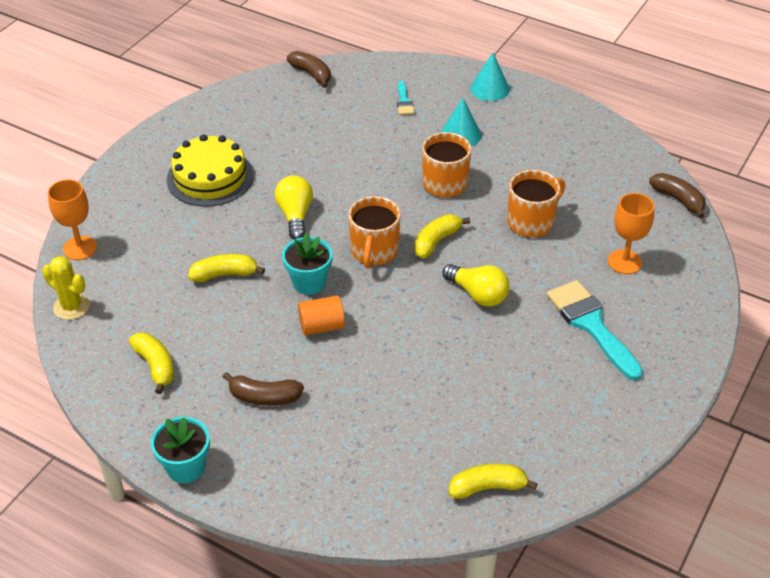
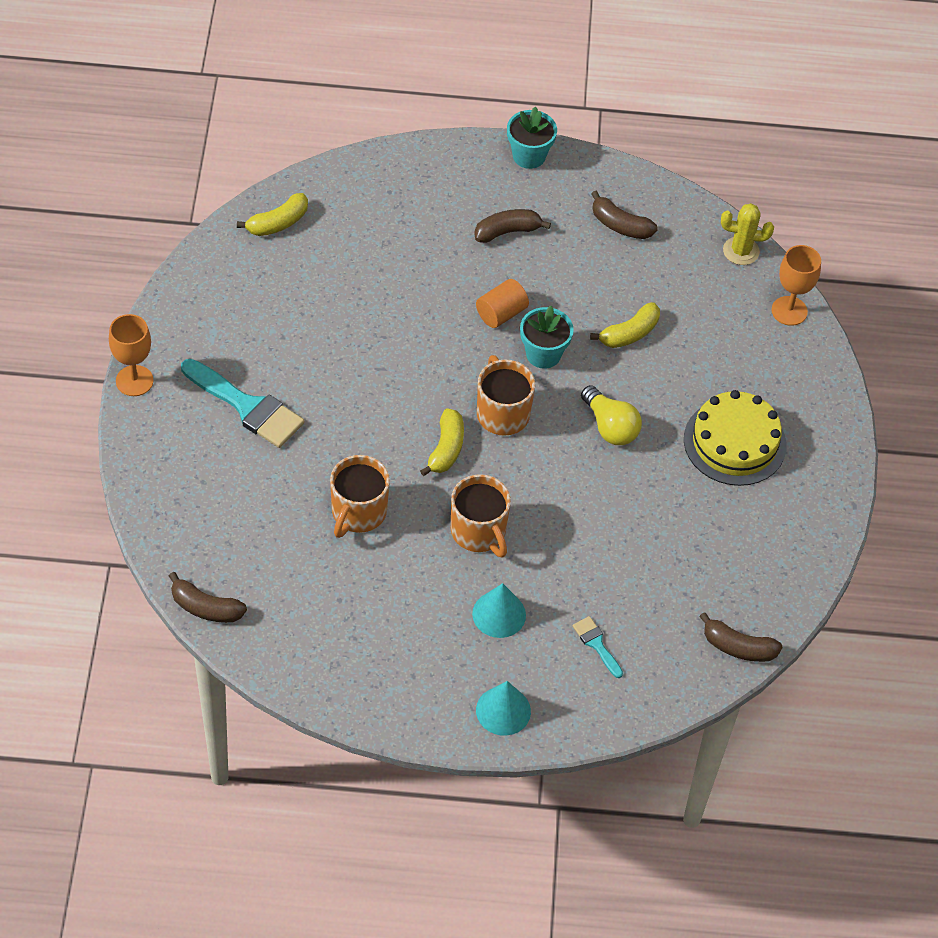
camera: 150 degrees right, 10 degrees up
(155, 366) = (620, 225): yellow banana -> brown banana
(478, 294) = (372, 401): yellow light bulb -> none
(624, 262) = (239, 495): orange goblet -> orange goblet (134, 381)

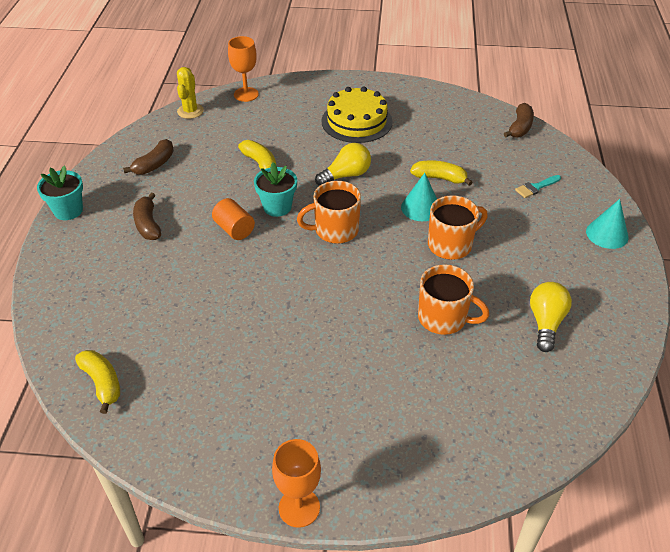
camera: 85 degrees left, 10 degrees down
(205, 607) = (568, 429): brown banana -> none
(247, 407) = (332, 402): turquoise brush -> none
(350, 612) = (545, 323): none -> yellow light bulb
(446, 449) = (372, 263): yellow banana -> yellow banana (439, 178)
(499, 614) = (524, 235): turquoise cone -> turquoise cone (420, 208)

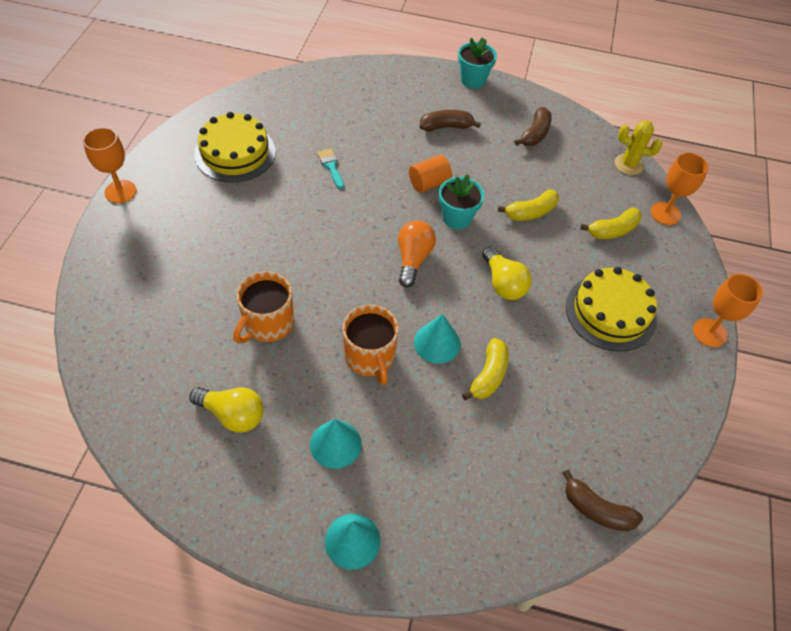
camera: 95 degrees right, 10 degrees up
(102, 383) = (273, 98): yellow banana -> yellow banana (612, 230)
(154, 164) = (535, 134): brown banana -> brown banana turned 105 degrees counterclockwise
(210, 399) = (235, 153): none -> yellow cake
(335, 230) = (413, 259): orange mug -> orange light bulb
(359, 79) = (709, 333): none -> orange goblet
(536, 187) = (458, 484): turquoise brush -> turquoise brush (331, 166)
(539, 254) = (335, 444): none -> turquoise cone

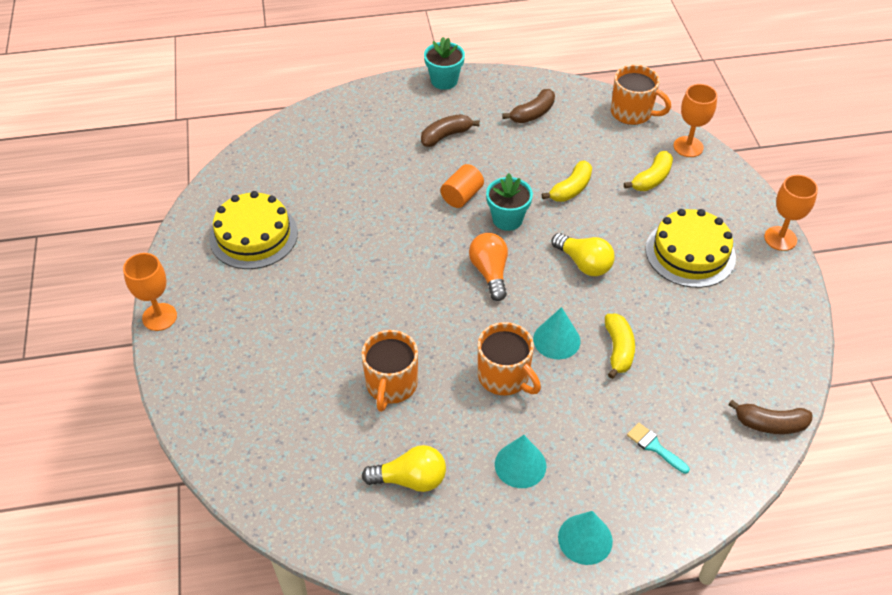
camera: 20 degrees left, 5 degrees down
(331, 166) = (358, 214): turquoise brush -> turquoise brush (654, 446)
(535, 134) = (532, 114): brown banana -> brown banana turned 45 degrees clockwise
(628, 164) = (632, 113): yellow cactus -> orange mug

